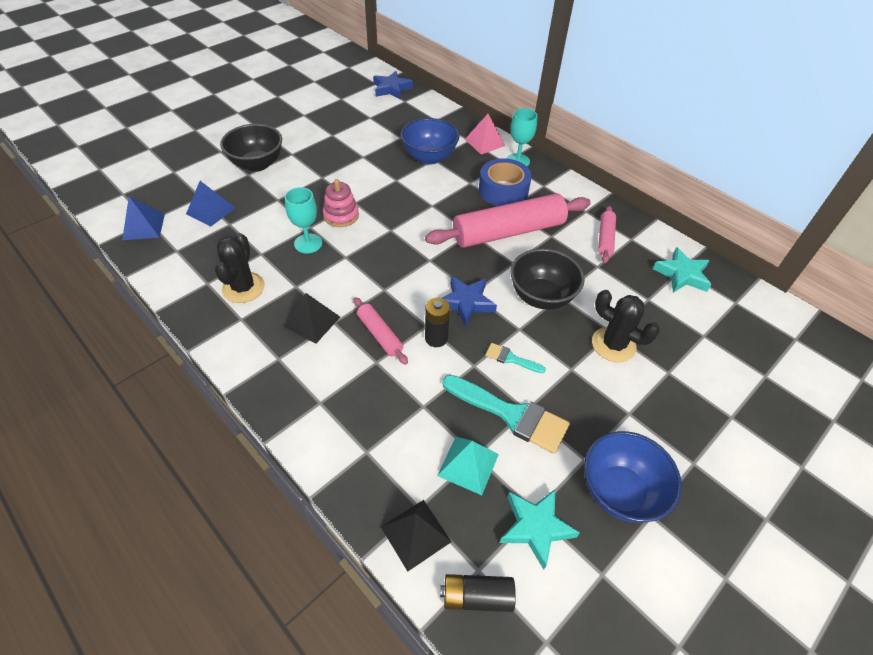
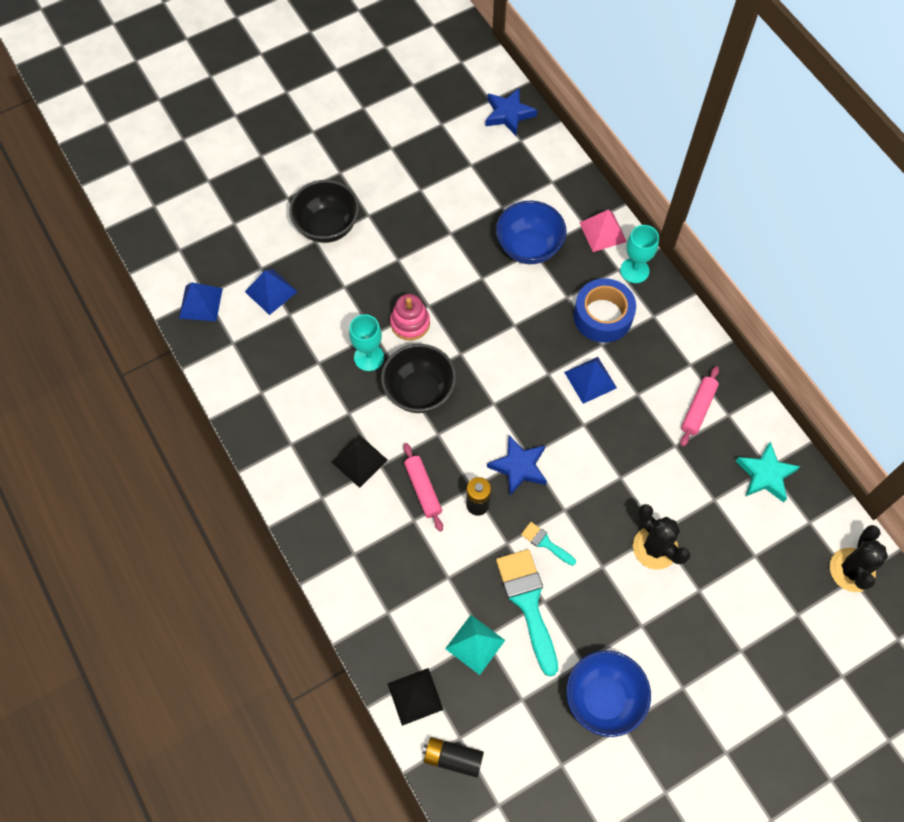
camera: 15 degrees right, 15 degrees up
(243, 288) = (296, 405): black cactus -> black cactus (852, 570)
(508, 232) = (590, 380): pink rolling pin -> blue pyramid
(511, 414) = (528, 603): turquoise brush -> turquoise brush turned 150 degrees counterclockwise
(535, 527) = (518, 713): turquoise star -> none
(541, 296) = (600, 474): black bowl -> black bowl (419, 391)

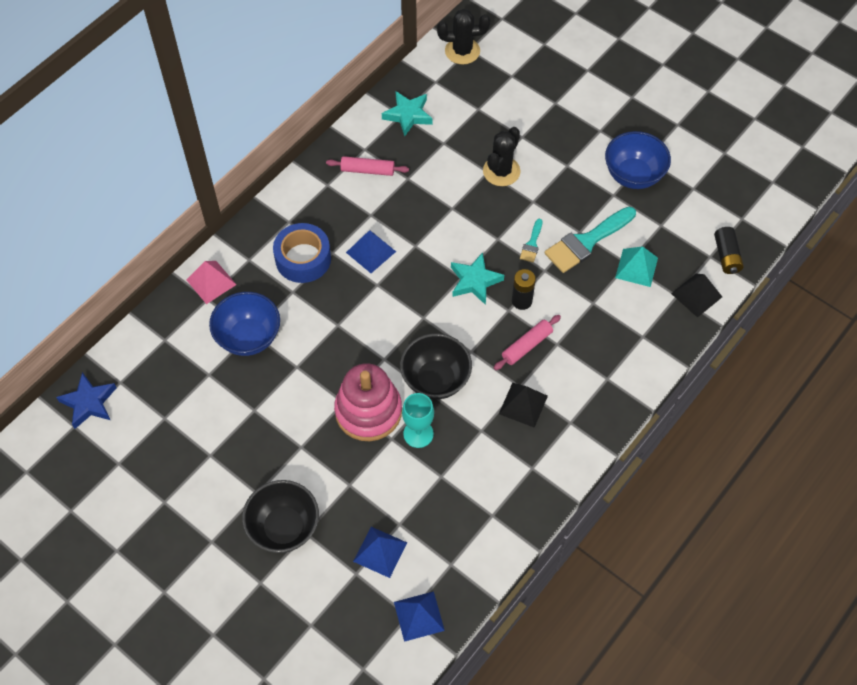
camera: 110 degrees left, 5 degrees down
(410, 323) = (368, 411): pink stacking toy -> pink stacking toy, size x1.68
(519, 467) = (475, 281): blue star -> turquoise star
(634, 270) = (246, 247): turquoise goblet -> none

